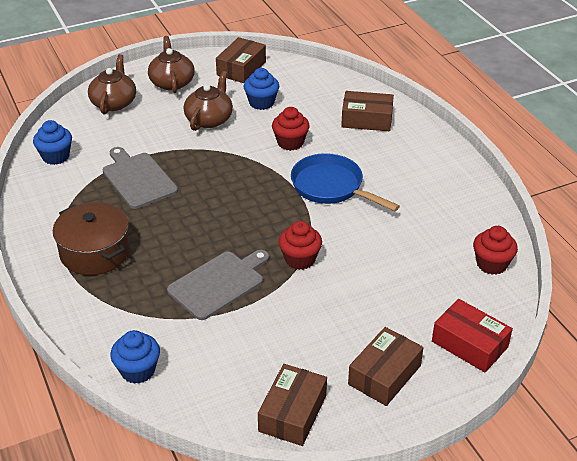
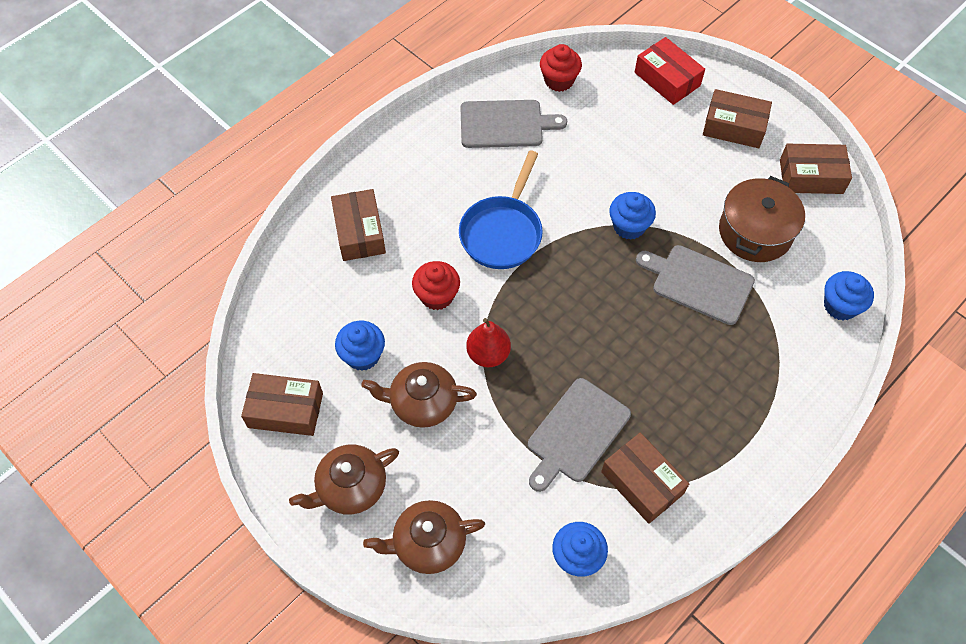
camera: 110 degrees left, 20 degrees up
(79, 198) = (642, 483): none -> brown box
(95, 252) = (718, 419): brown pot -> brown pot (755, 232)
(227, 155) = (488, 354): none -> red pear
(300, 259) = (629, 226): red cupcake -> blue cupcake
(447, 216) = (505, 124): none -> grey cutting board
(469, 344) = (667, 79): red box -> red box turned 60 degrees counterclockwise

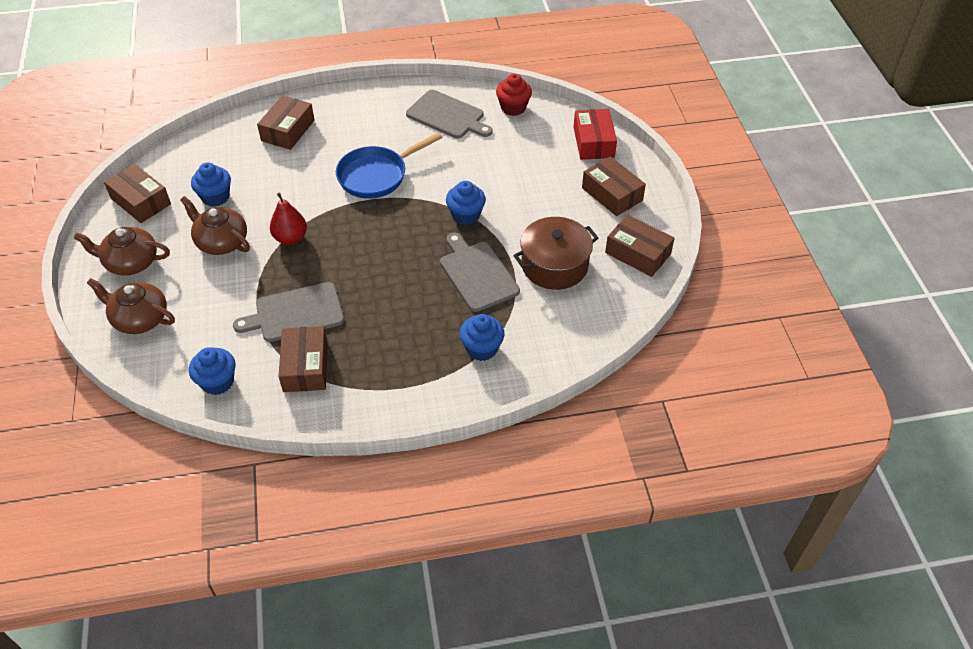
camera: 35 degrees right, 10 degrees down
(437, 296) = (295, 189): red cupcake -> none
(840, 306) = (568, 344): blue cupcake -> blue cupcake (482, 348)

